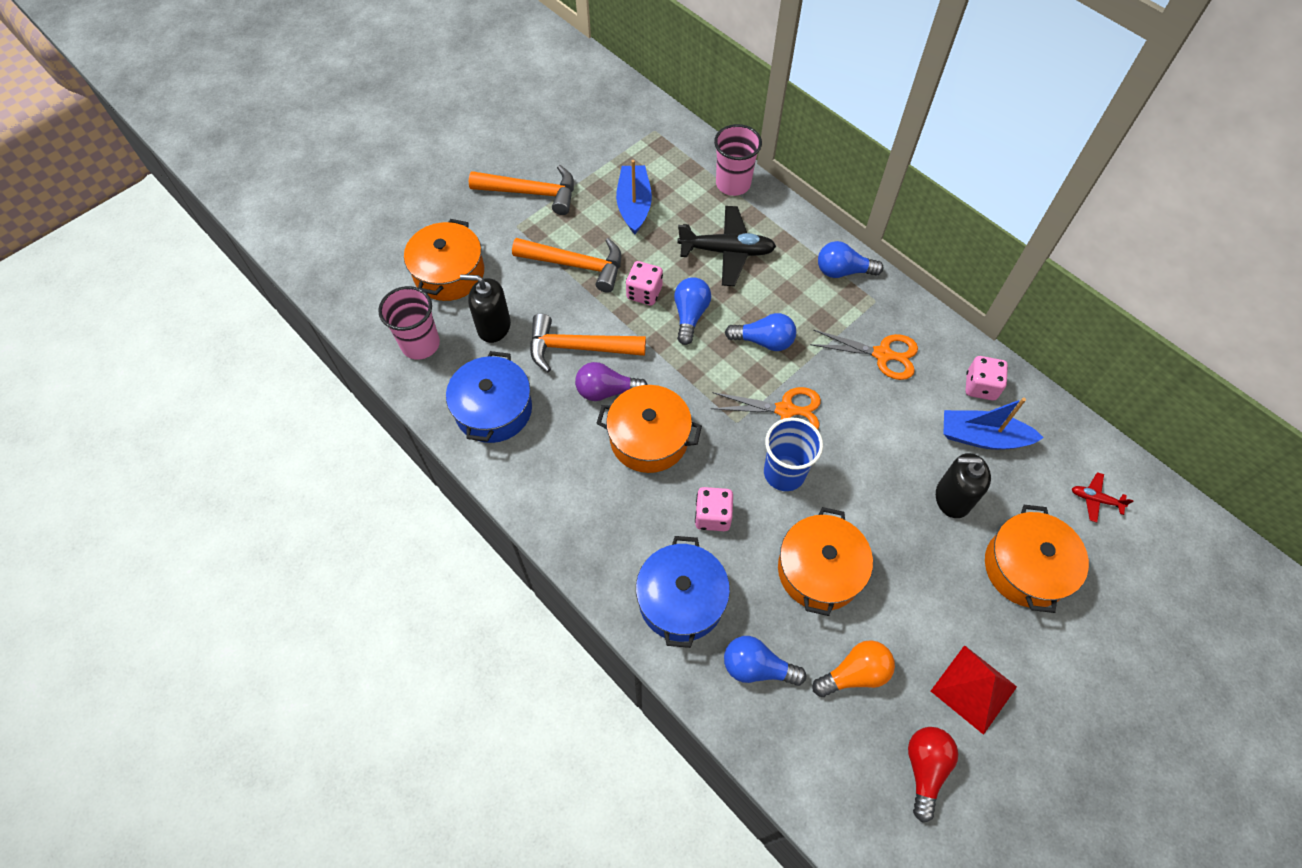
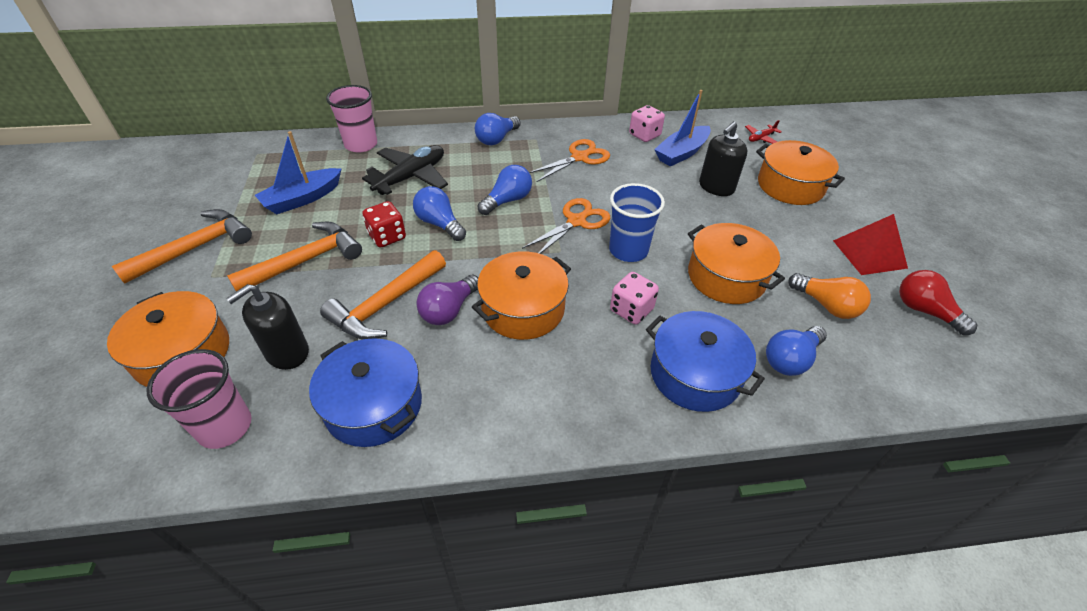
camera: 55 degrees left, 15 degrees down
(634, 205) = (303, 199): blue boat -> blue boat turned 75 degrees counterclockwise
(644, 293) = (387, 237): pink dice -> red dice
(855, 673) = (827, 305): orange light bulb -> orange light bulb turned 120 degrees clockwise

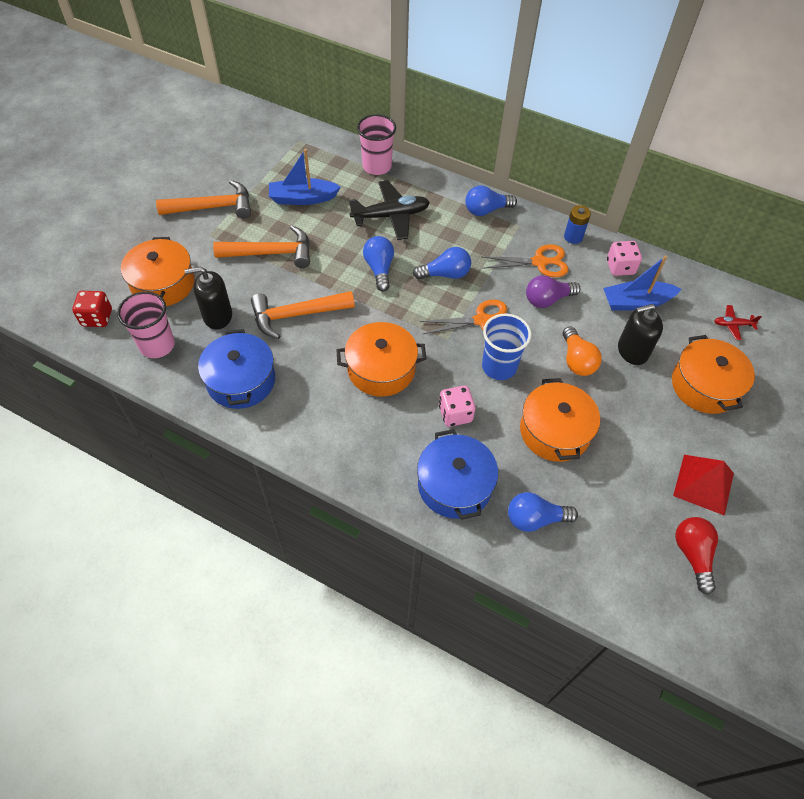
camera: 35 degrees right, 10 degrees up
(387, 237) = (336, 261): red dice -> red dice (97, 318)
(449, 310) = (332, 342): purple light bulb -> purple light bulb (547, 300)
(587, 130) = (573, 237): none -> blue battery
(827, 305) = (612, 500): orange light bulb -> orange light bulb (577, 360)

